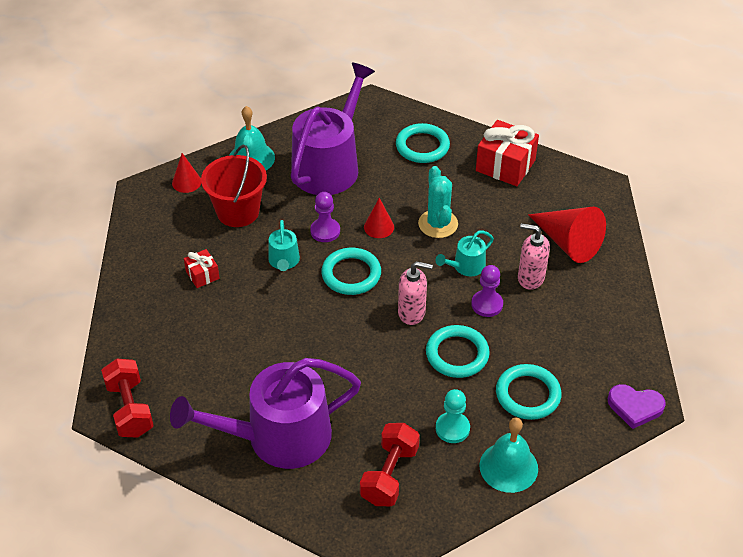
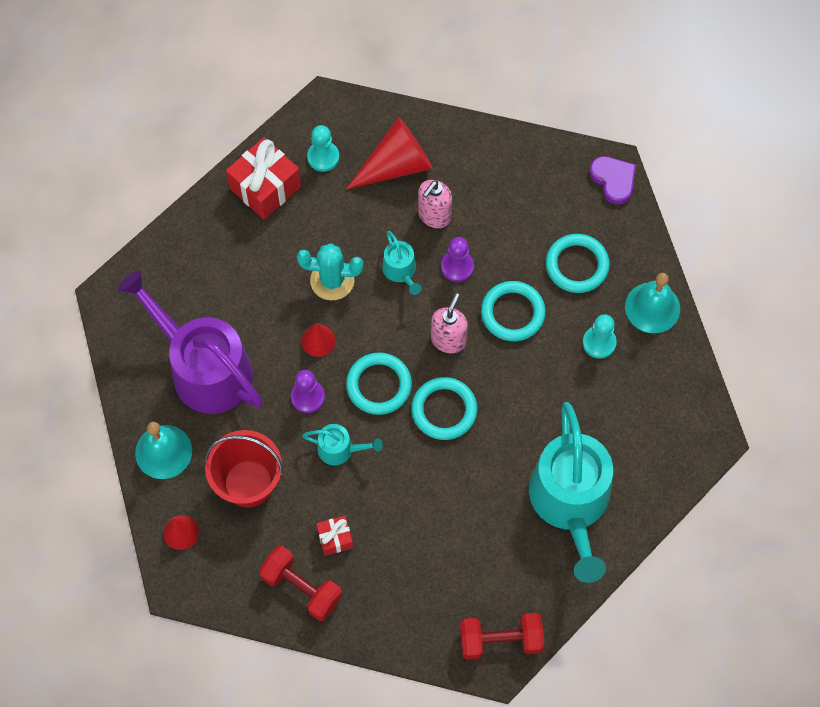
camera: 75 degrees left, 20 degrees up
(278, 437) = (570, 502): purple watering can -> turquoise watering can
(389, 475) = (637, 412): red dumbbell -> red dumbbell (301, 588)
(422, 146) = (206, 262): turquoise ring -> turquoise ring (444, 410)
(551, 194) = (323, 157): none -> turquoise pawn
(635, 407) = (613, 180): purple heart -> purple heart turned 60 degrees counterclockwise

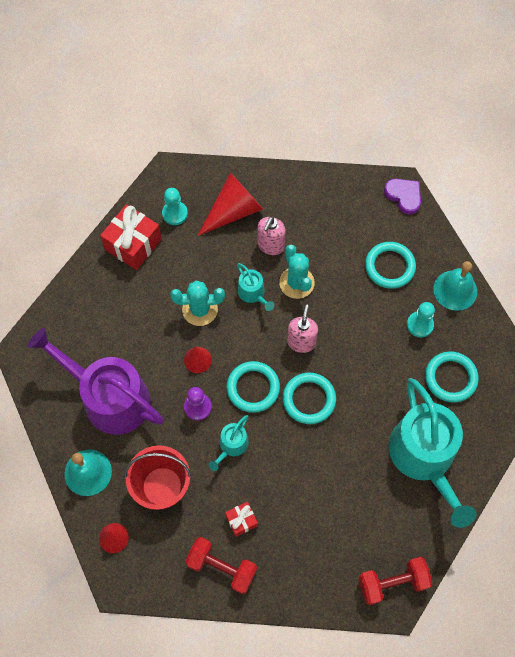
camera: 10 degrees left, 0 degrees up
(340, 449) = (231, 445): turquoise watering can -> turquoise watering can turned 120 degrees clockwise
(457, 267) = (296, 283): purple pawn -> turquoise cactus
(512, 313) = (347, 312): turquoise ring -> turquoise ring (450, 378)

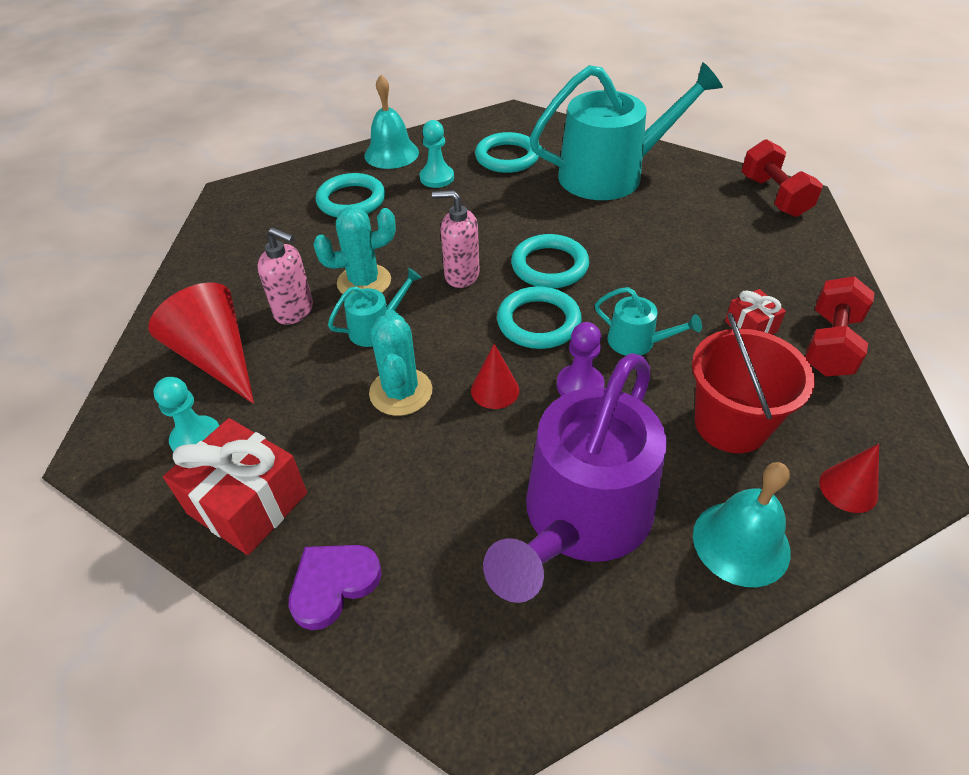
camera: 90 degrees left, 20 degrees down
(404, 196) = (247, 190): purple heart -> purple heart (333, 584)

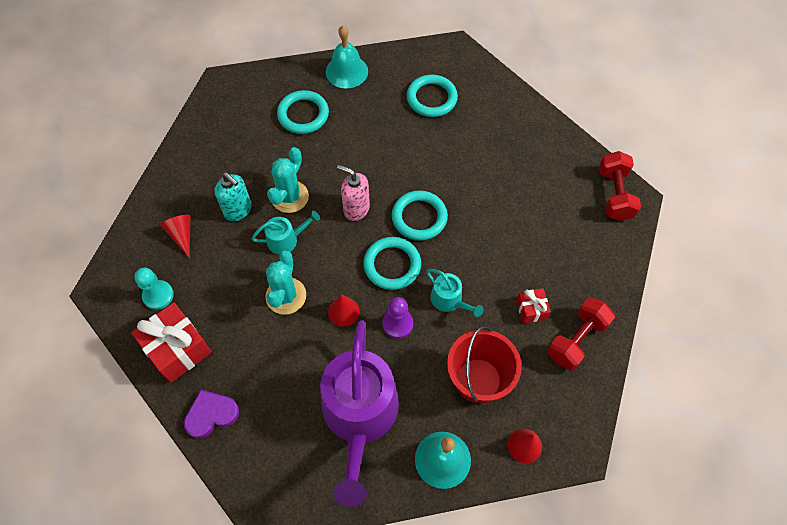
camera: 15 degrees right, 15 degrees up
(217, 357) = (182, 235): red cone -> red cone, size x0.54
(294, 311) = (238, 210): pink soap dispenser -> turquoise soap dispenser
(364, 282) = (290, 197): turquoise cactus -> turquoise cactus turned 60 degrees counterclockwise
(437, 178) = (371, 107): turquoise pawn -> none
(581, 518) = (359, 416): purple watering can -> purple watering can turned 45 degrees counterclockwise
(610, 174) = (502, 138): turquoise watering can -> none

